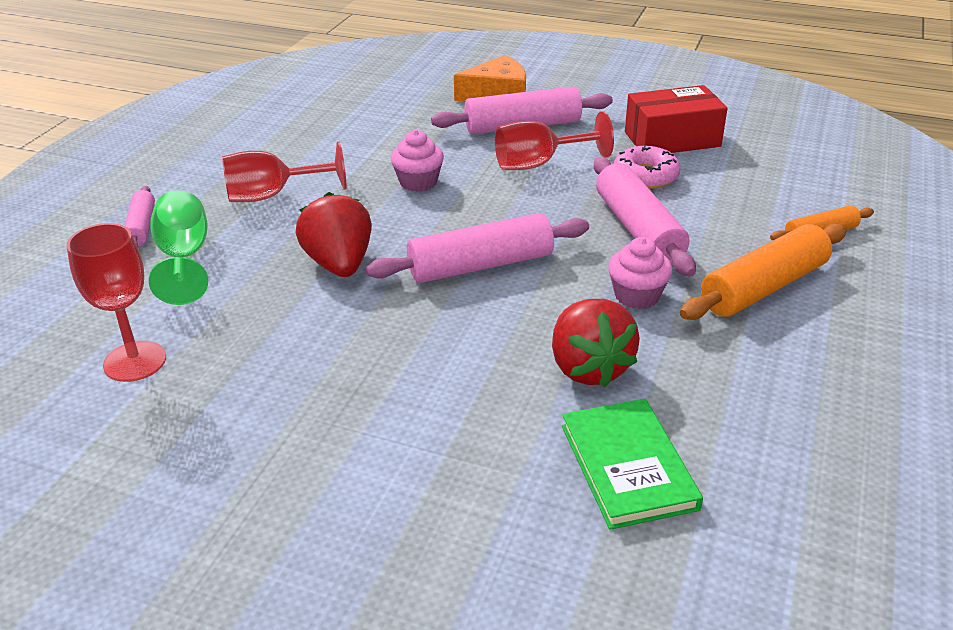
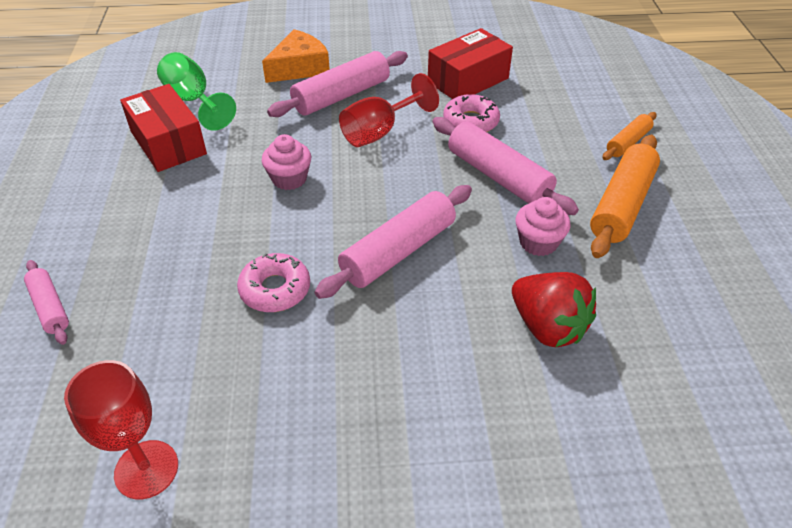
camera: 25 degrees left, 10 degrees up
(184, 258) = (119, 330): green goblet -> green goblet (193, 101)
(272, 195) = (162, 231): red goblet -> none
(327, 130) = (168, 143): none -> red box
(339, 264) = (275, 289): red strawberry -> pink donut
(628, 466) = (636, 412): green book -> none

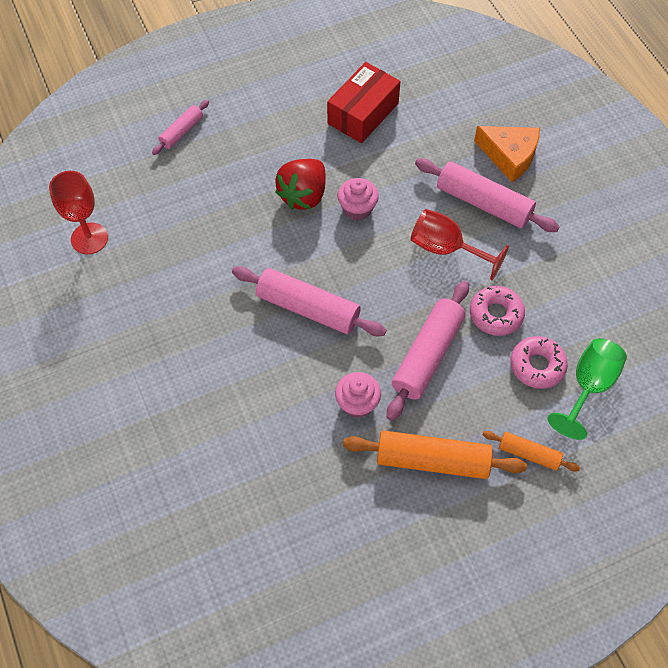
camera: 70 degrees right, 15 degrees up
(193, 101) = (422, 104): green goblet -> green goblet (588, 386)
(275, 289) = (242, 245): pink donut -> pink donut (537, 366)
(468, 80) = (562, 295): red box -> none
(547, 327) = (270, 427): red strawberry -> red strawberry (303, 195)

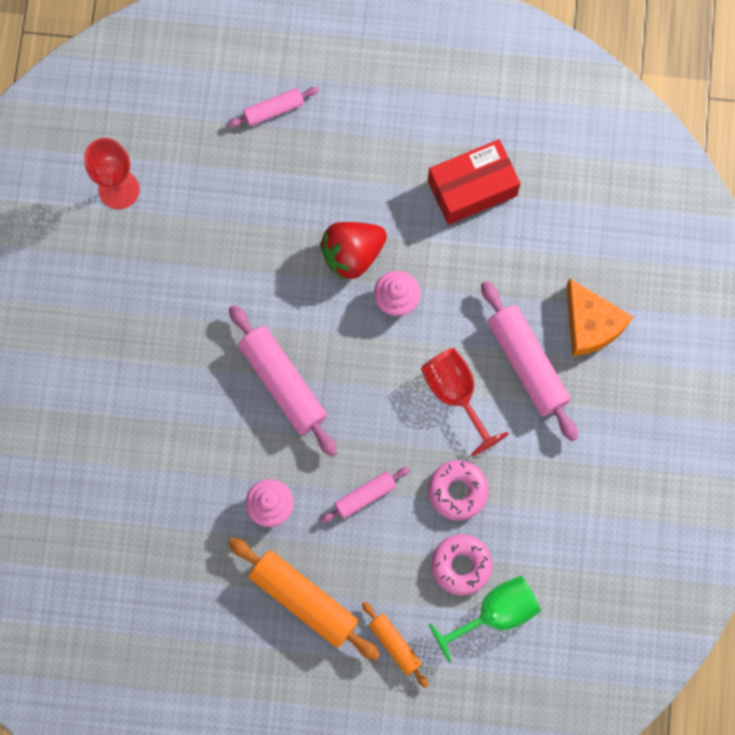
camera: 30 degrees right, 15 degrees up
(427, 355) = (365, 496): pink rolling pin -> pink rolling pin, size x0.55

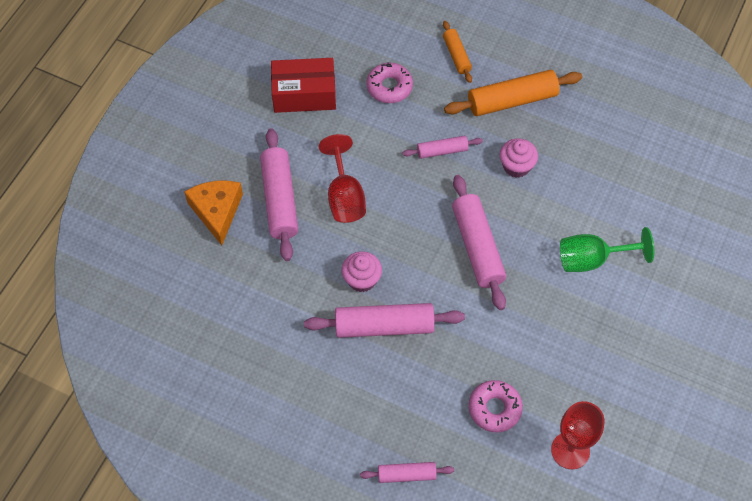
camera: 160 degrees left, 15 degrees down
(304, 600) = (512, 100): orange rolling pin -> orange rolling pin turned 75 degrees counterclockwise
(352, 254) = (384, 326): red strawberry -> pink rolling pin
(457, 491) = (371, 133): pink donut -> pink donut (494, 408)
(472, 188) = (261, 346): red box -> red box (304, 94)
(495, 613) = (378, 52): green goblet -> green goblet (592, 259)

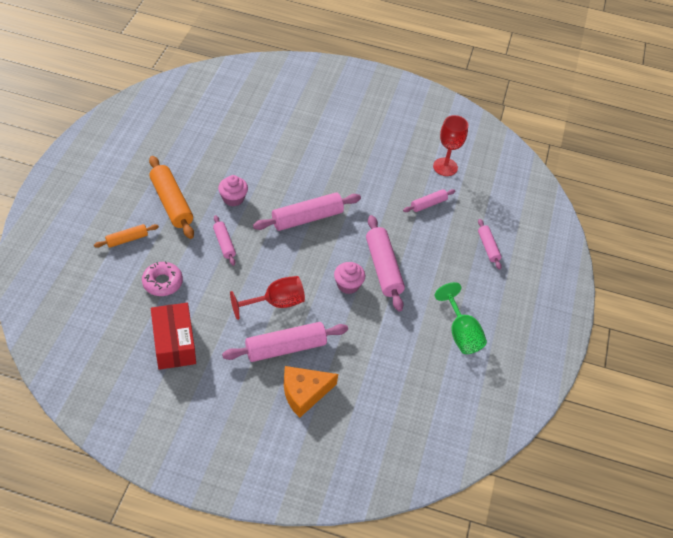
camera: 105 degrees left, 10 degrees down
(494, 408) = (428, 204): pink donut -> pink rolling pin
(592, 259) = (305, 157): green goblet -> green goblet (461, 333)

